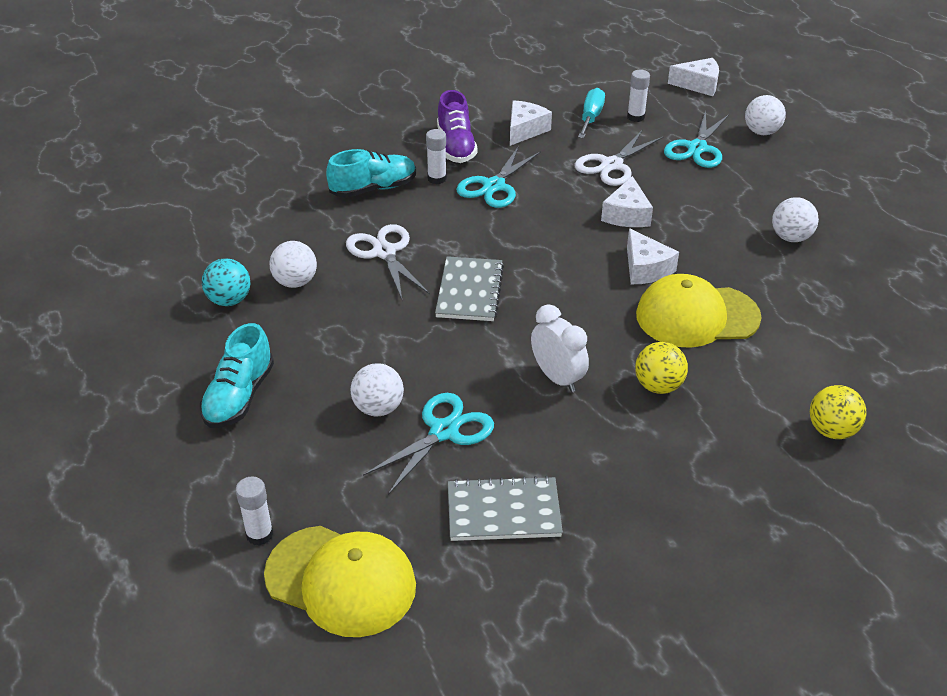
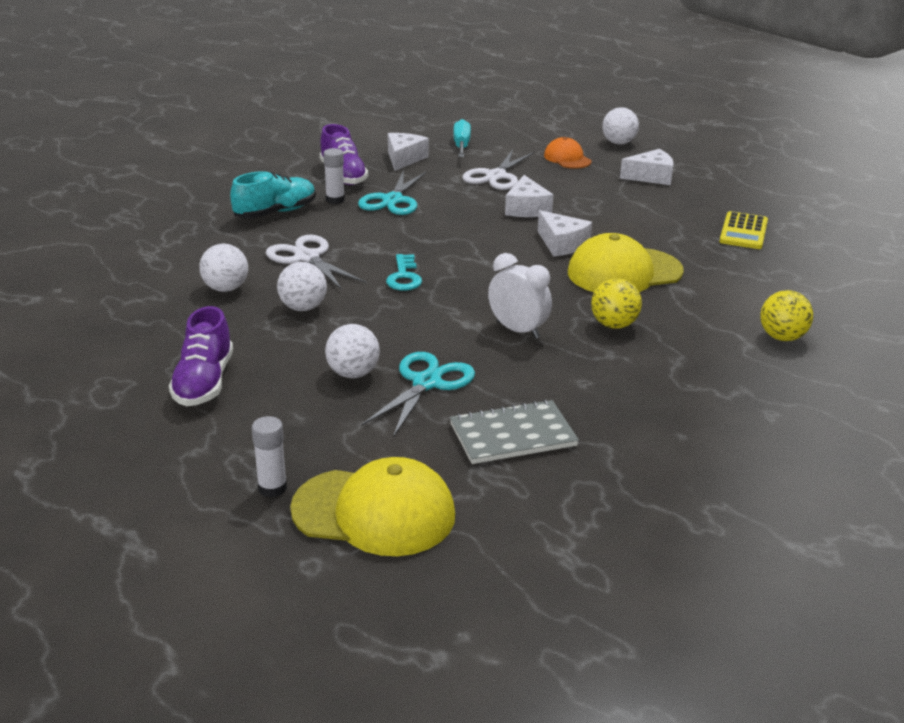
camera: 15 degrees left, 10 degrees down
(229, 300) = (162, 309): turquoise ball -> none
(239, 396) = (204, 382): turquoise shoe -> purple shoe
(469, 291) = (404, 277): grey notebook -> turquoise key
(635, 117) = (502, 142): white glue stick -> none
(696, 148) = (567, 158): turquoise scissors -> orange cap
(698, 85) = (548, 116): white cheese -> white cheese (651, 177)
(791, 237) = (679, 210): white ball -> white ball (303, 308)
(850, 277) = (743, 231): none -> yellow calculator

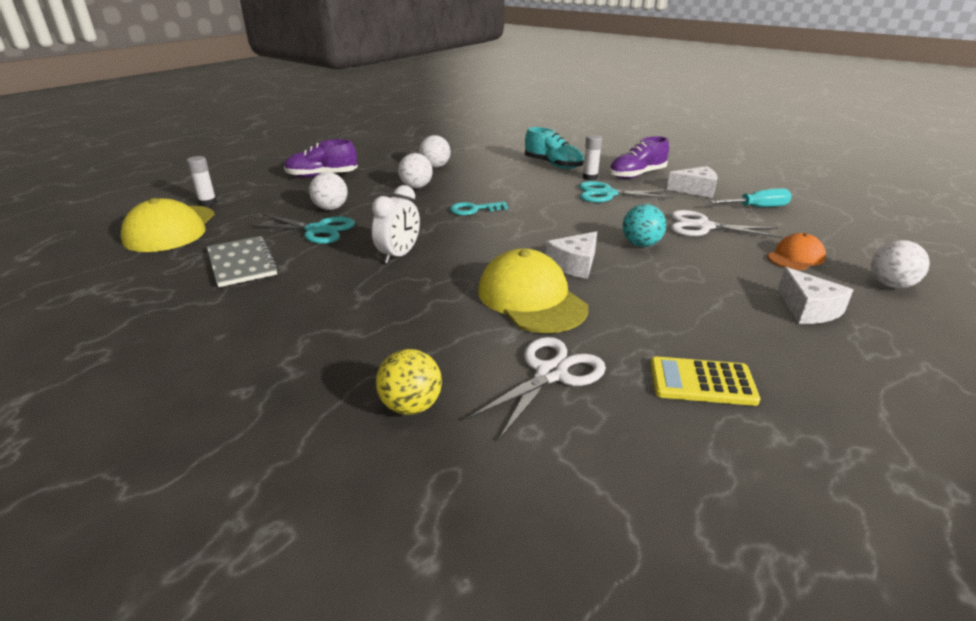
camera: 80 degrees right, 0 degrees up
(307, 257) = (489, 180): white scissors -> white scissors (551, 373)
(526, 209) = (641, 244): white cheese -> turquoise ball
(614, 325) = (417, 297): yellow ball -> none

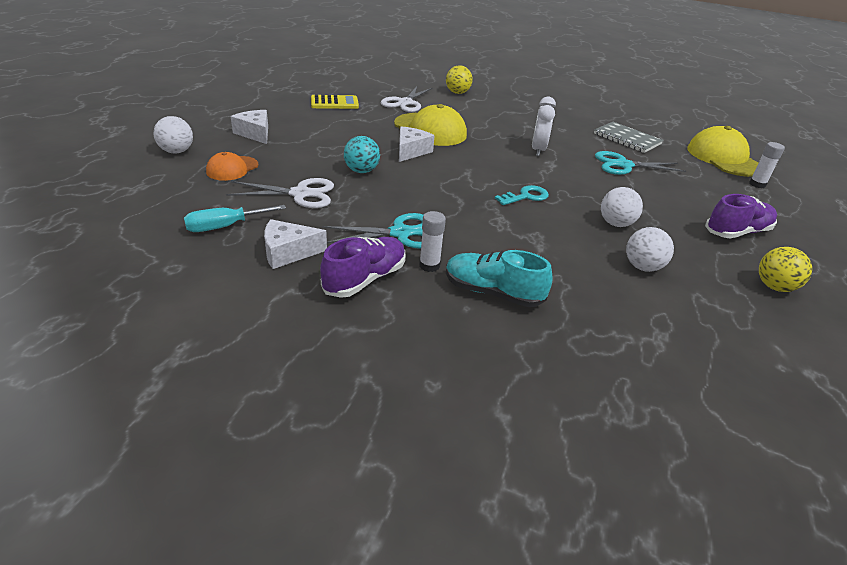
camera: 160 degrees right, 5 degrees up
(331, 208) = (650, 187): white ball -> none
(361, 154) = (774, 287): none -> yellow ball

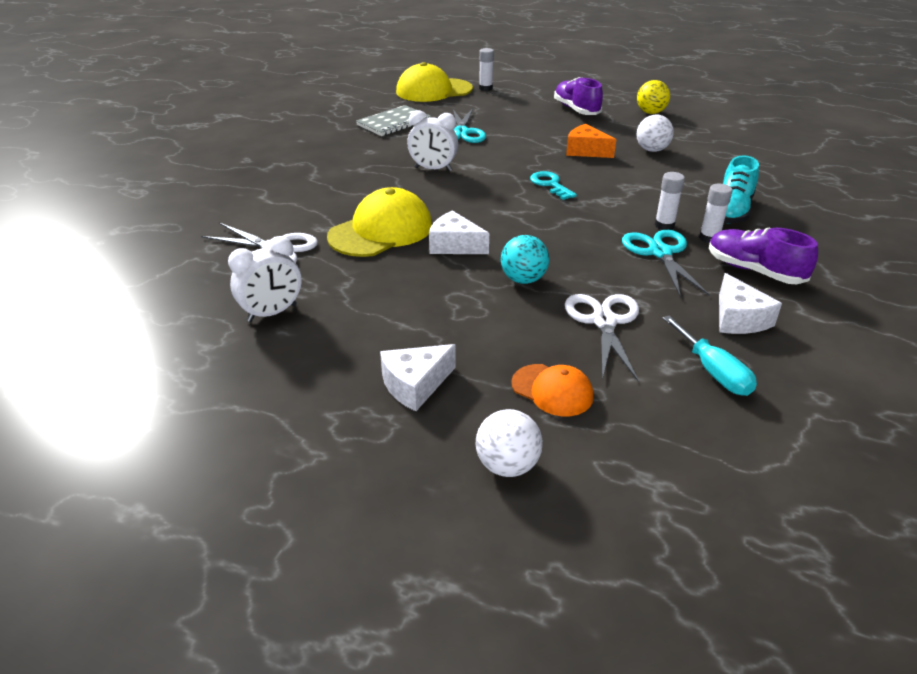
camera: 85 degrees left, 0 degrees up
(334, 103) = (272, 313): yellow calculator -> white clock
(453, 244) = (664, 225): none -> white glue stick
(457, 93) = (235, 207): yellow ball -> none
(616, 224) = (586, 151): white ball -> orange cheese

